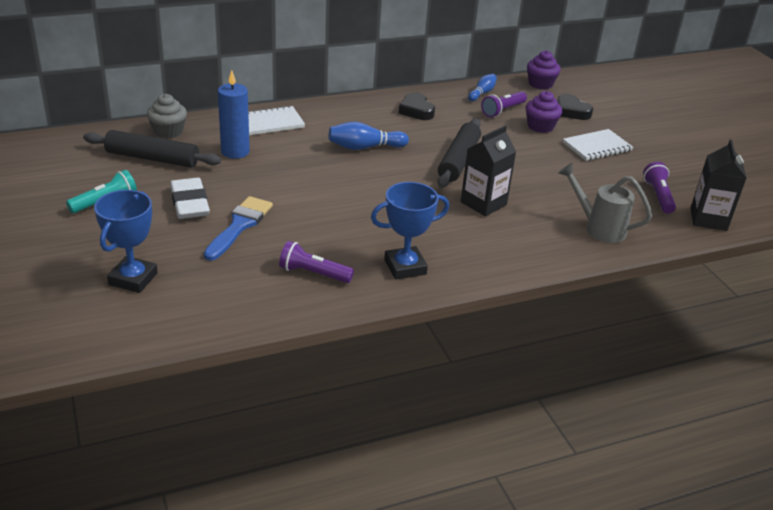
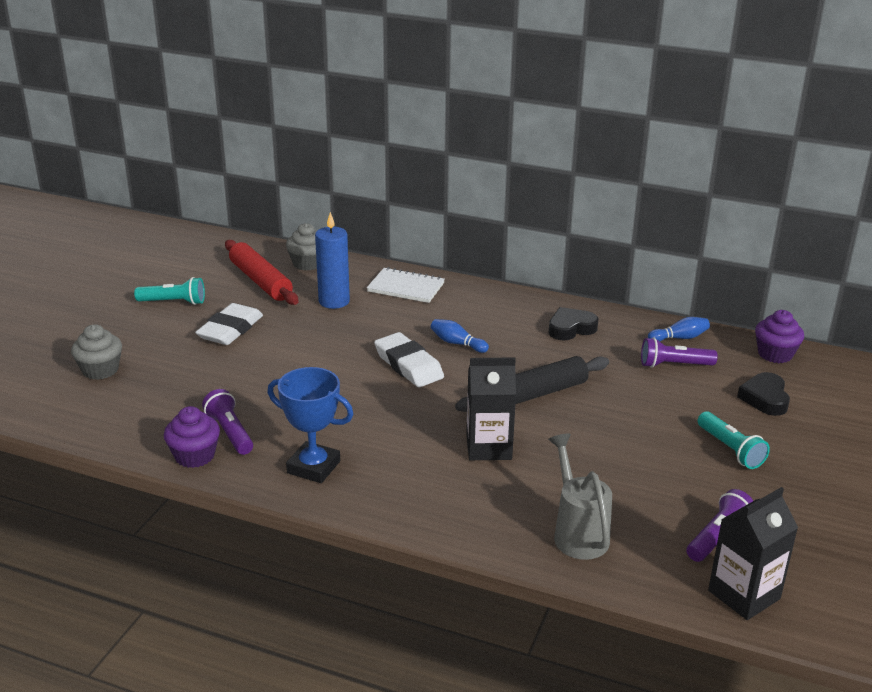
camera: 45 degrees right, 5 degrees down
(133, 279) = (100, 370): blue trophy -> grey cupcake
(152, 158) = (261, 281): black rolling pin -> red rolling pin
(239, 225) = (238, 365): blue brush -> none
(357, 174) = (408, 365): none -> white eraser
(365, 147) = (457, 343): blue bowling pin -> blue bowling pin, size x0.66
(416, 110) = (571, 328): black heart -> black heart turned 45 degrees clockwise
(540, 126) = (693, 399): purple cupcake -> purple cupcake (195, 456)
(597, 147) = (730, 449): white notebook -> turquoise flashlight

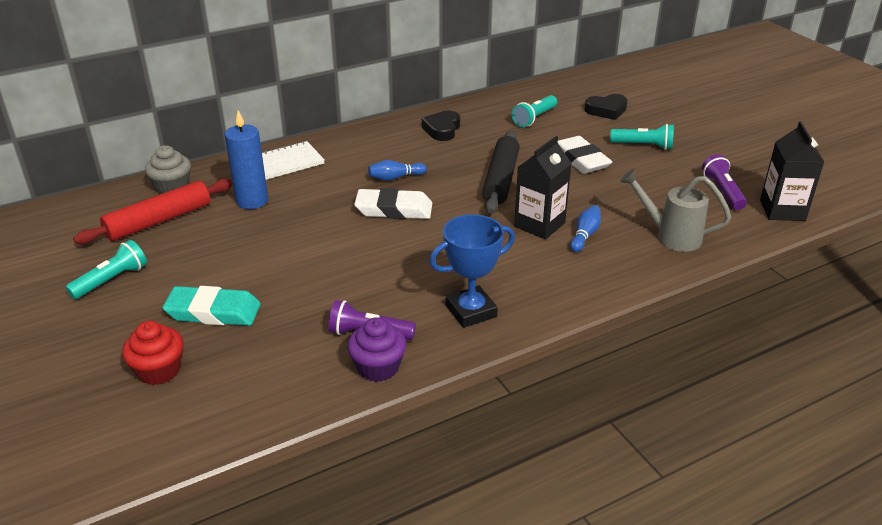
camera: 50 degrees left, 5 degrees up
(100, 370) = (159, 370): grey cupcake -> red cupcake
(183, 357) = (213, 312): none -> turquoise eraser
(230, 329) = (211, 268): white eraser -> white eraser (580, 160)
(261, 281) = (159, 221): red rolling pin -> red rolling pin turned 45 degrees counterclockwise
(674, 365) = (534, 118): purple flashlight -> turquoise flashlight
(679, 338) = (507, 102): blue bowling pin -> blue bowling pin (585, 235)
(765, 398) = (606, 110): black heart -> black heart turned 60 degrees counterclockwise
(775, 354) = (566, 85): purple cupcake -> none

